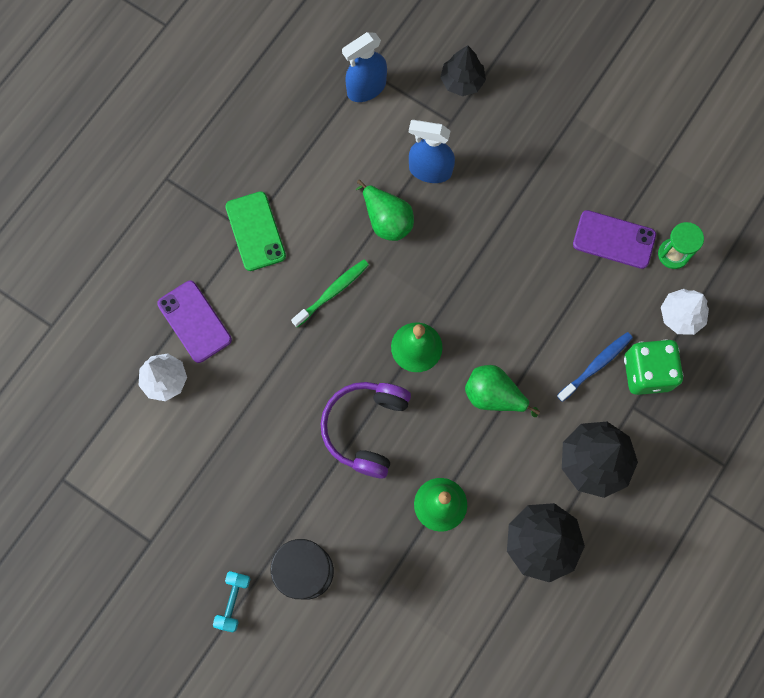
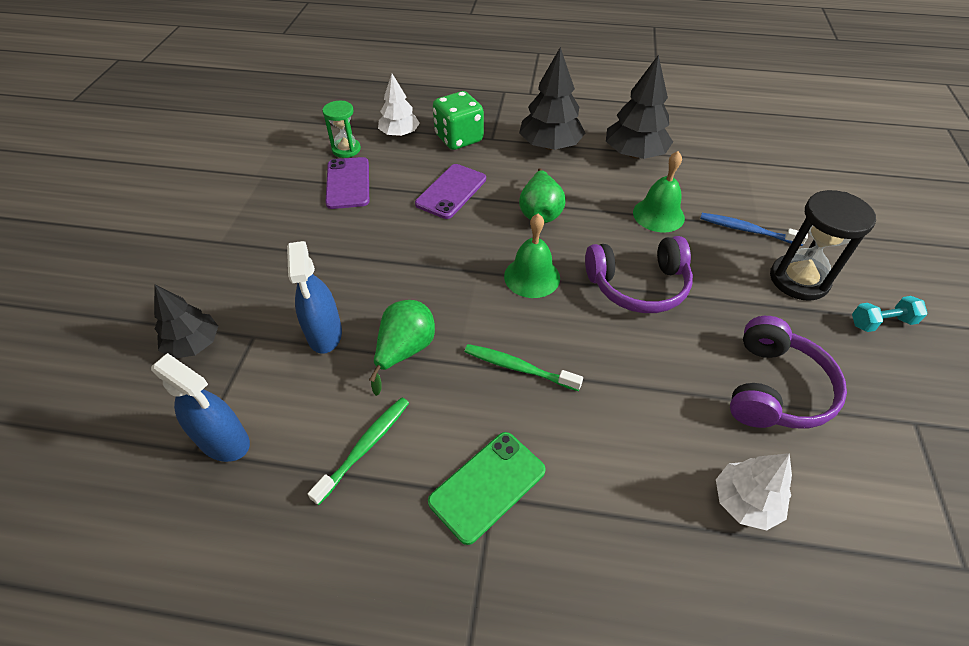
camera: 115 degrees left, 25 degrees down
(194, 321) = (650, 503): purple phone -> purple phone (451, 191)
(224, 463) = (775, 389): none -> purple headphones
(319, 169) = (365, 447): none -> green toothbrush
(596, 365) = (471, 164): blue toothbrush -> blue toothbrush (747, 230)

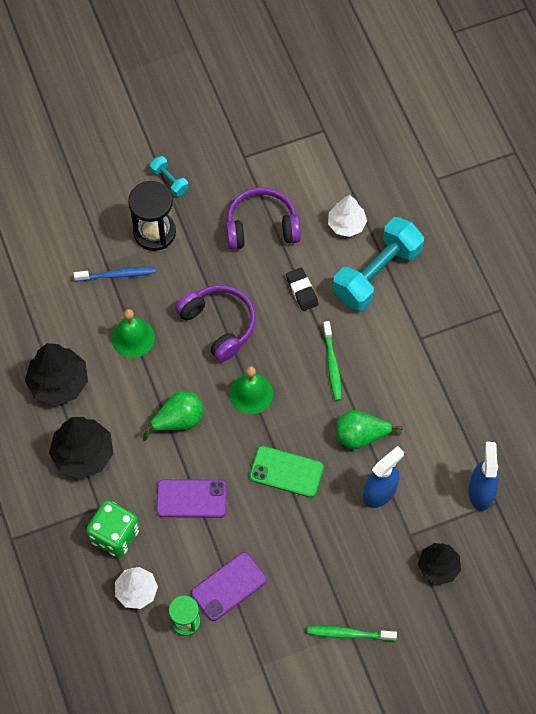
camera: 120 degrees left, 15 degrees up
(365, 447) = (435, 416): green toothbrush -> green toothbrush (349, 634)
(487, 486) = (416, 343): green phone -> green phone (286, 472)
(634, 497) = (377, 273): none -> turquoise dumbbell
(648, 387) = (302, 291): none -> black eraser
(747, 230) = (117, 274): blue toothbrush -> blue toothbrush turned 90 degrees counterclockwise

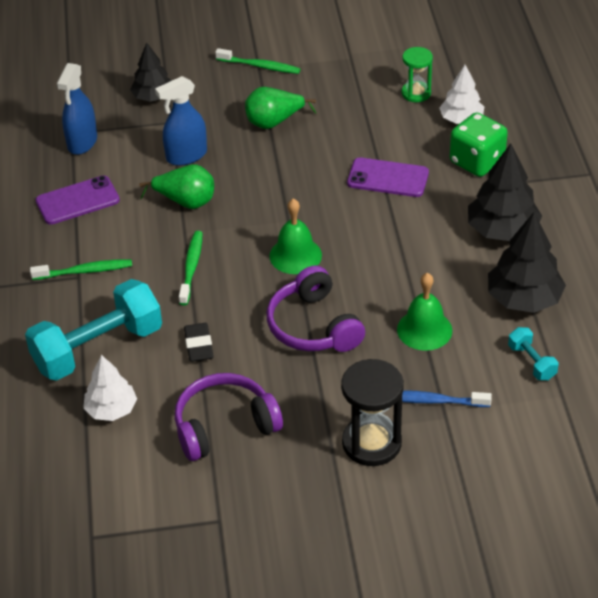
camera: 165 degrees left, 20 degrees down
(169, 181) = (335, 506): turquoise dumbbell -> turquoise dumbbell (531, 362)
(178, 420) = (386, 244): green pear -> green pear (274, 122)
(229, 586) = (366, 110): purple phone -> purple phone (77, 201)
(261, 226) = (224, 426): purple headphones -> purple headphones turned 150 degrees clockwise
(286, 472) = (278, 185): green phone -> none
(417, 344) = (85, 271): none -> green toothbrush

